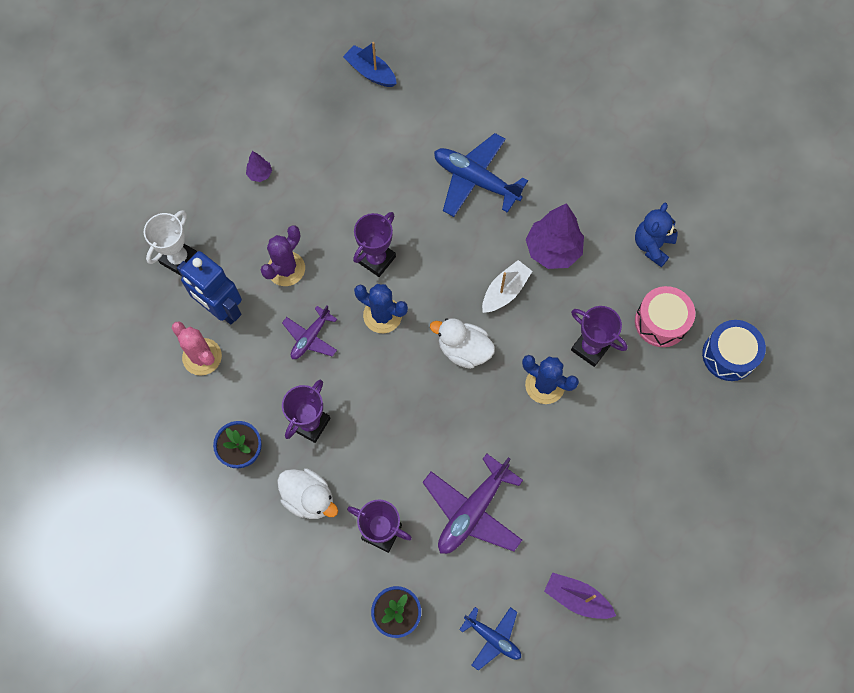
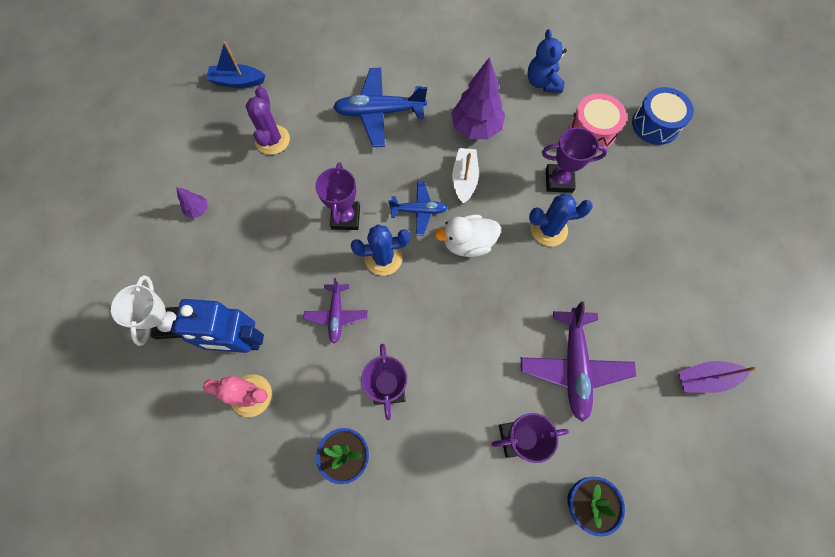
camera: 35 degrees left, 0 degrees up
(286, 269) = (275, 272): purple cactus -> purple cactus (272, 140)
(309, 498) = (435, 454): white duck -> none
(492, 638) = (672, 461): blue plane -> blue plane (419, 210)

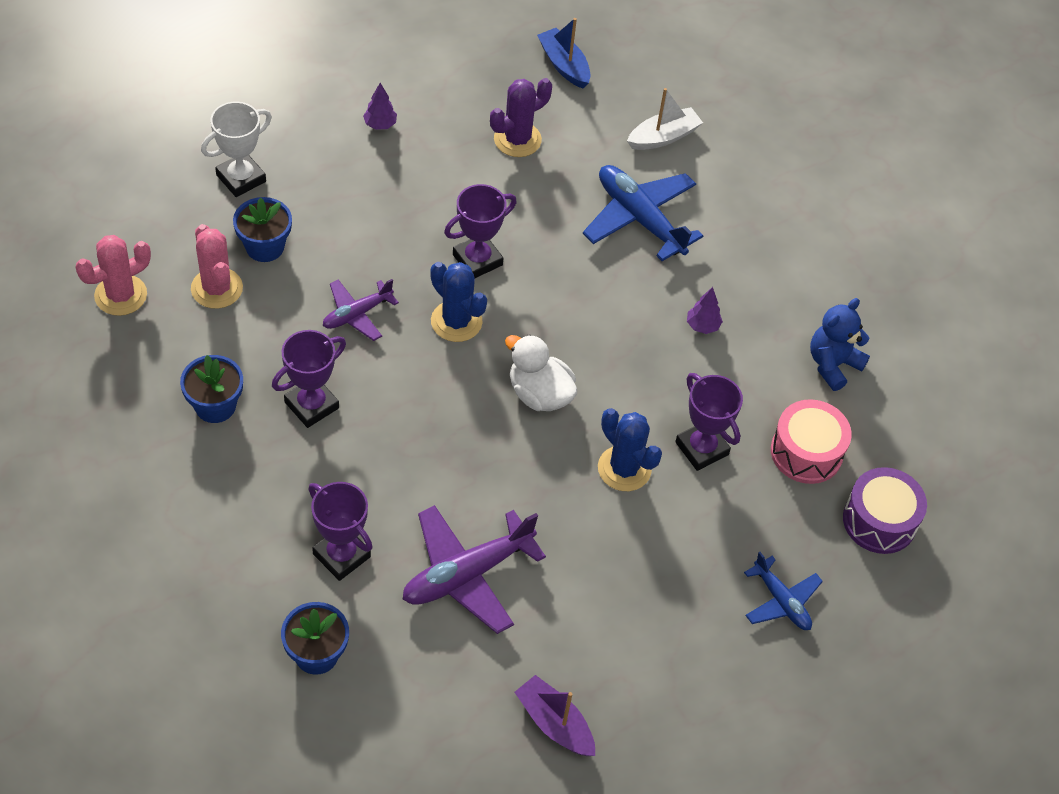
camera: 50 degrees right, 15 degrees down
(208, 469) = (121, 295): none -> pink cactus
(240, 342) = (265, 247): blue robot -> blue flower pot
(419, 210) = (542, 325): blue plane -> blue plane (781, 601)
(464, 179) = (621, 349): white boat -> white boat (663, 137)
(476, 128) = (702, 326): purple tree -> purple tree, size x0.46
(655, 124) = (879, 521): blue drum -> purple drum

